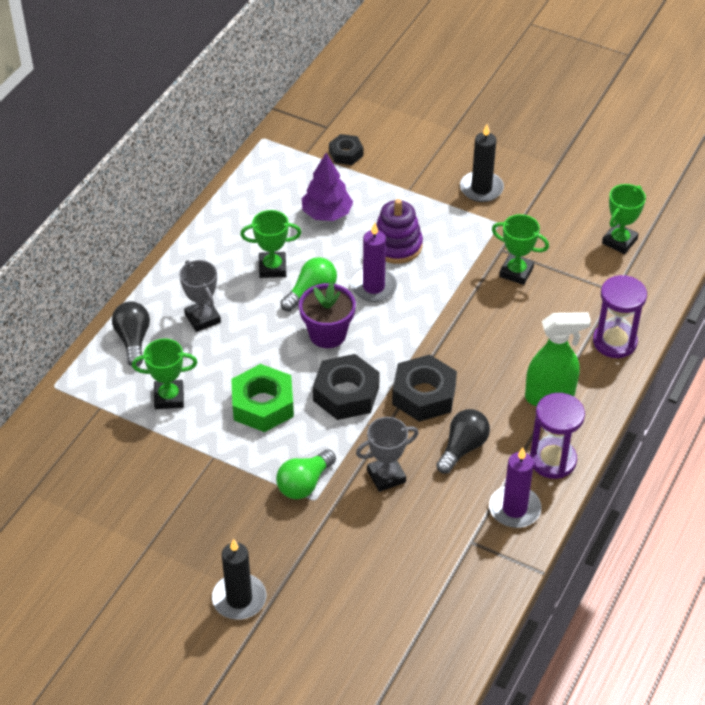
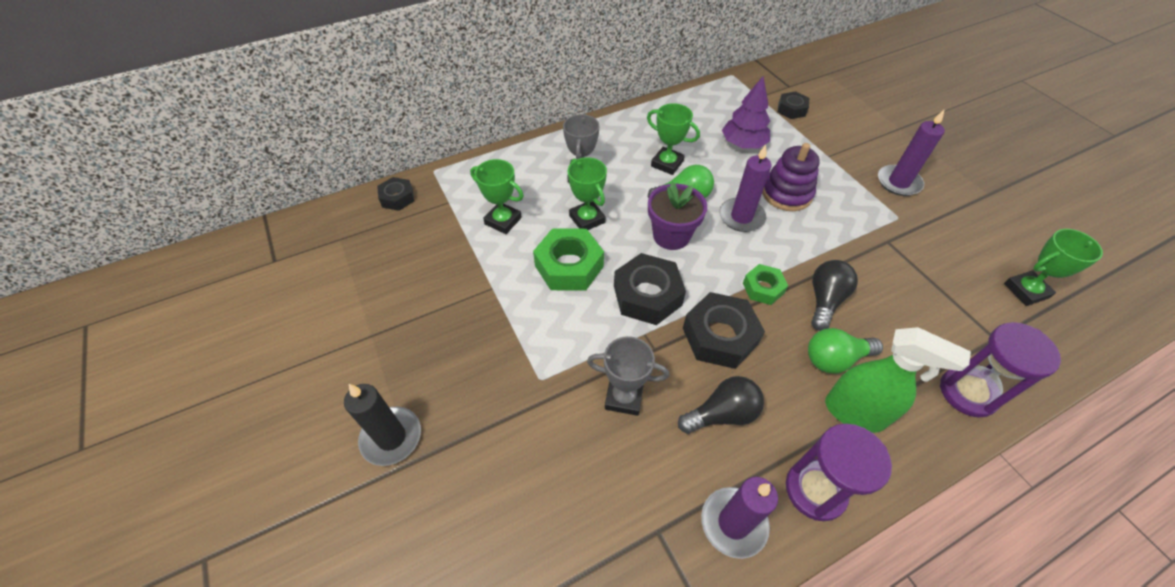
camera: 35 degrees right, 5 degrees up
(46, 429) = (397, 198): none -> black nut
(133, 340) = (517, 166): black light bulb -> black light bulb (825, 300)
(304, 484) = (544, 358): green light bulb -> green light bulb (835, 359)
(431, 340) = (763, 288): none -> green nut
(481, 189) = (898, 182): black candle -> purple candle
(516, 272) = (891, 268): green trophy -> green trophy (587, 219)

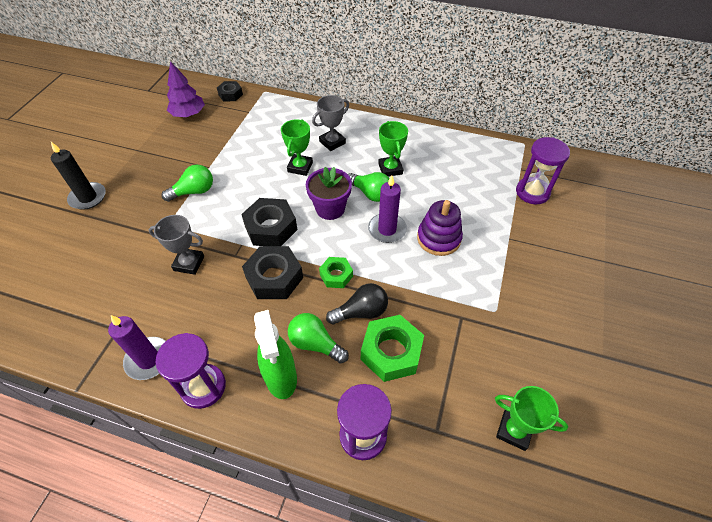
camera: 45 degrees right, 0 degrees up
(503, 221) = (259, 139): green trophy -> none
(515, 325) = (194, 192): none -> green light bulb
(569, 266) = (256, 183): green nut -> green nut (391, 352)
(624, 397) = (189, 263): grey trophy -> grey trophy turned 45 degrees counterclockwise
(722, 414) = (217, 312): black light bulb -> none
(743, 144) = (458, 190): purple tree -> purple tree (188, 114)
(791, 109) = (532, 192): black nut -> purple hourglass
(898, 182) = (536, 292): purple candle -> none

